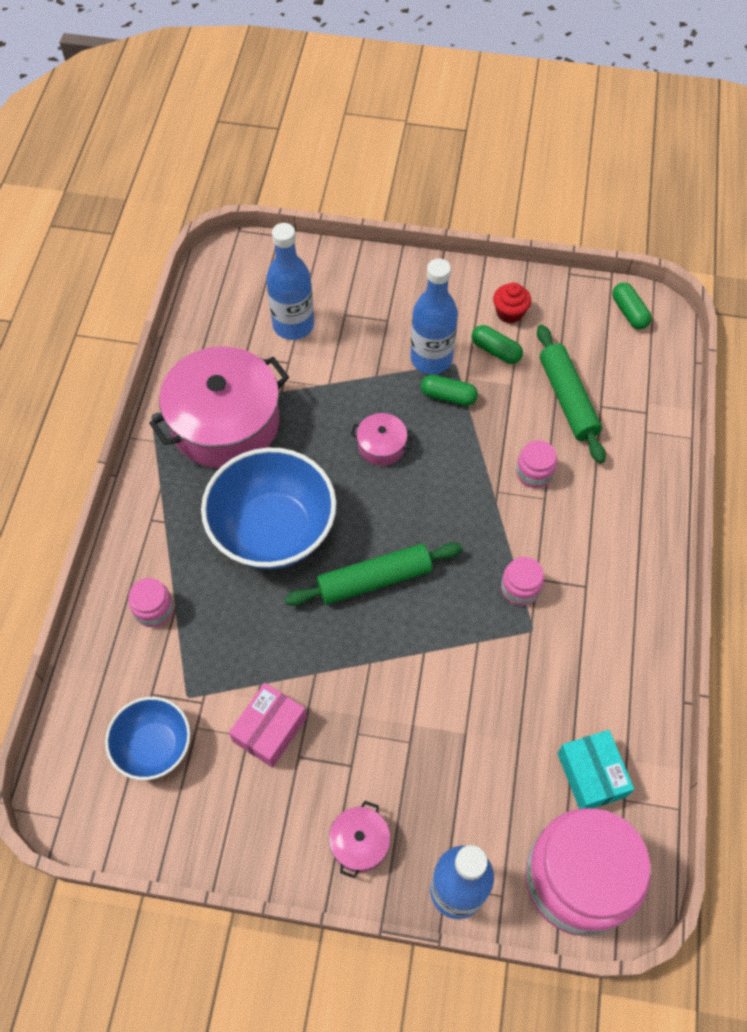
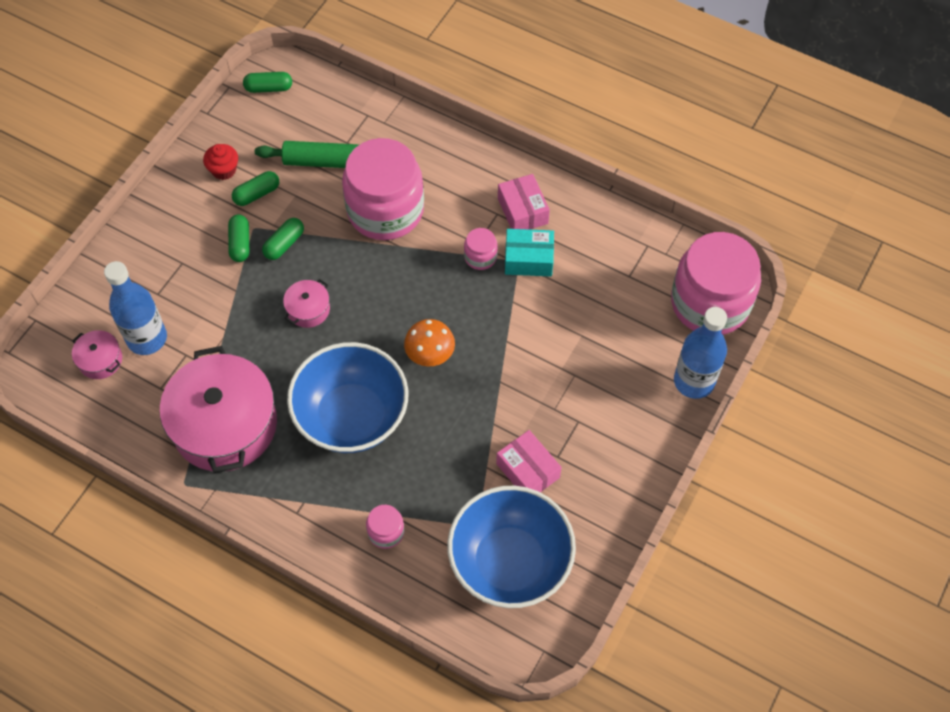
camera: 70 degrees left, 0 degrees up
(154, 747) = (510, 562): blue bowl -> blue bowl, size x1.73
(360, 842) = (638, 434): pink pot -> pink pot (100, 360)
(374, 579) = (430, 355): green rolling pin -> orange mushroom
(431, 359) = (240, 243): blue bottle -> green capsule
(534, 473) = (385, 210): pink jar -> pink jar, size x2.39
(591, 775) = (641, 266): turquoise box -> turquoise box (528, 259)
(603, 612) = (522, 211): none -> pink box

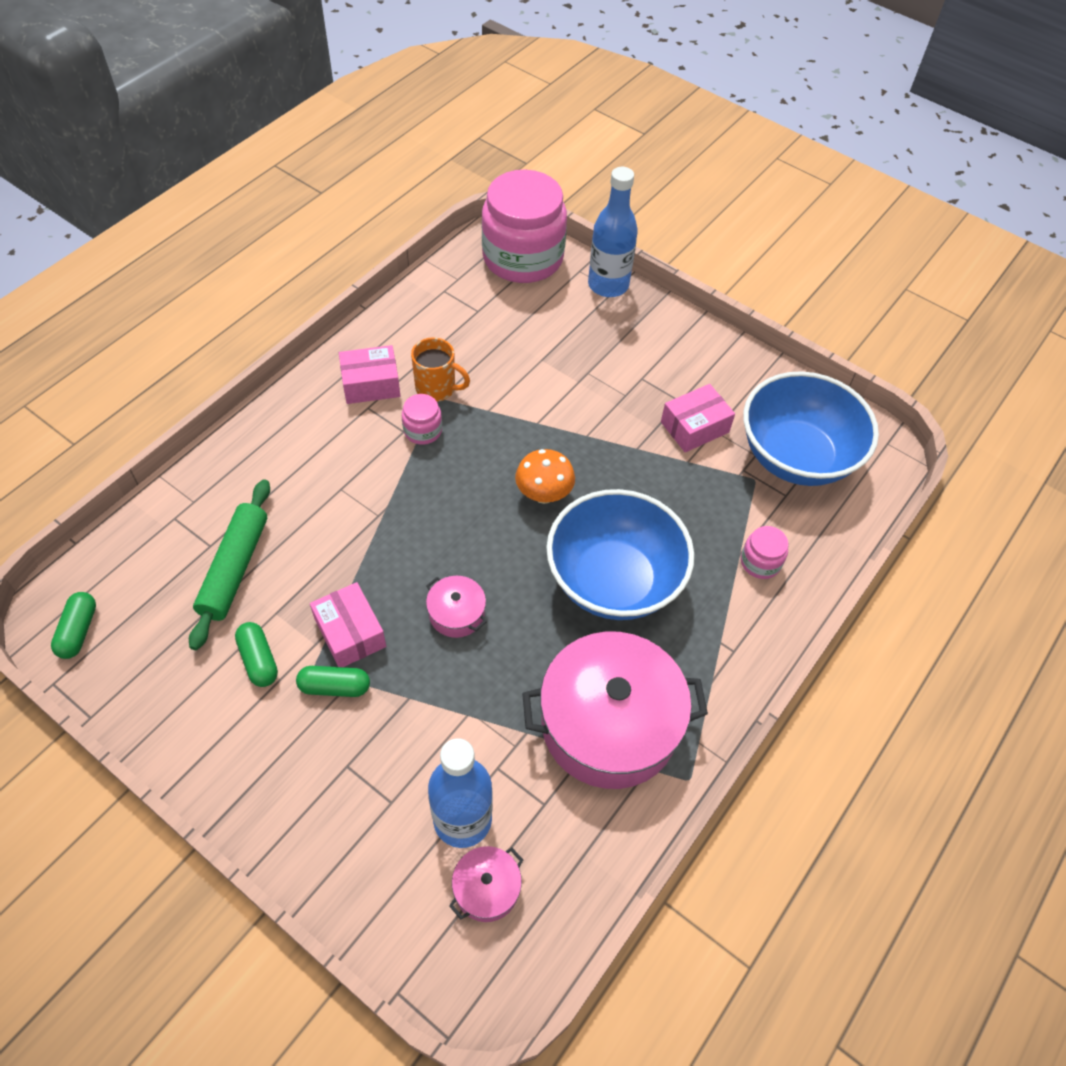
camera: 85 degrees left, 5 degrees down
(224, 170) = (203, 700): red cupcake -> none
(284, 244) = (350, 633): green capsule -> pink box
(385, 210) = (330, 515): pink jar -> none
(528, 259) = (437, 388): turquoise box -> orange mug

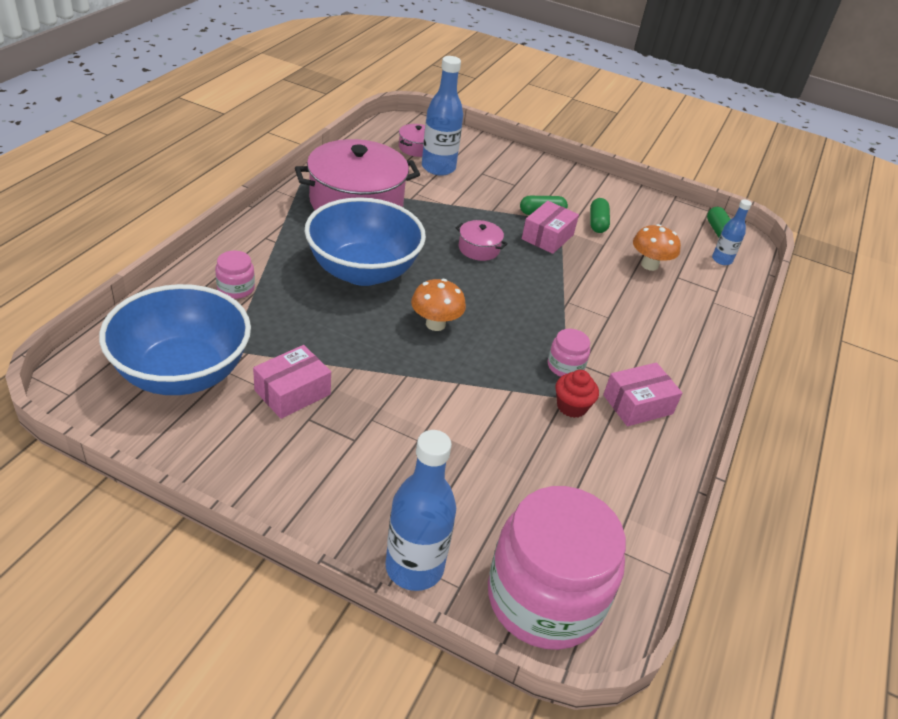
camera: 165 degrees right, 15 degrees down
(122, 572) = (721, 260): none -> blue bottle
(234, 568) = (649, 265): green rolling pin -> orange mushroom
(258, 660) = (597, 223): green capsule -> green capsule turned 45 degrees clockwise
(350, 633) = (547, 237): pink box -> pink box turned 75 degrees clockwise
(437, 388) = (571, 406): orange mug -> red cupcake

